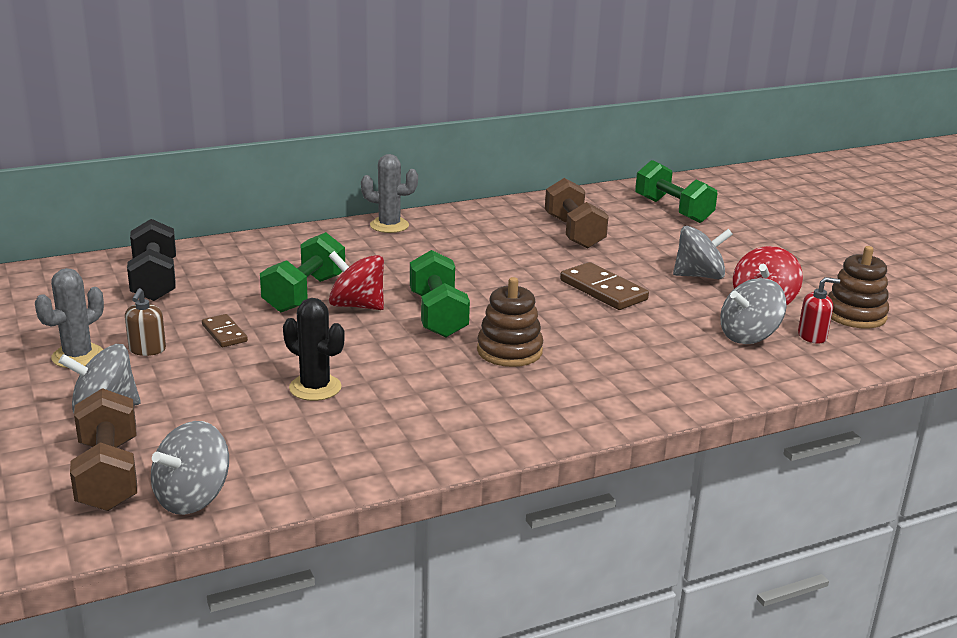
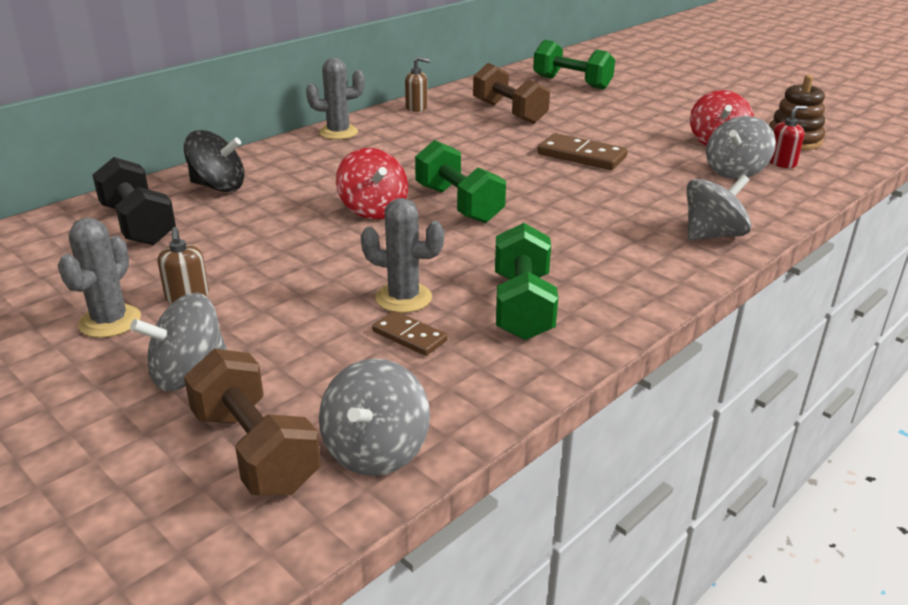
camera: 20 degrees left, 5 degrees up
(224, 333) = (260, 263): brown domino -> brown domino (409, 336)
(243, 259) = (218, 186): none -> black spinning top
(304, 293) = (310, 208): green dumbbell -> green dumbbell (522, 306)
(315, 388) = (403, 298): black cactus -> grey cactus
(357, 305) = (373, 210): red spinning top -> red spinning top turned 120 degrees counterclockwise
(486, 212) = (416, 108): none -> brown soap dispenser
(509, 351) = (554, 224): brown stacking toy -> none
(699, 276) = (646, 131): grey spinning top -> grey spinning top (712, 235)

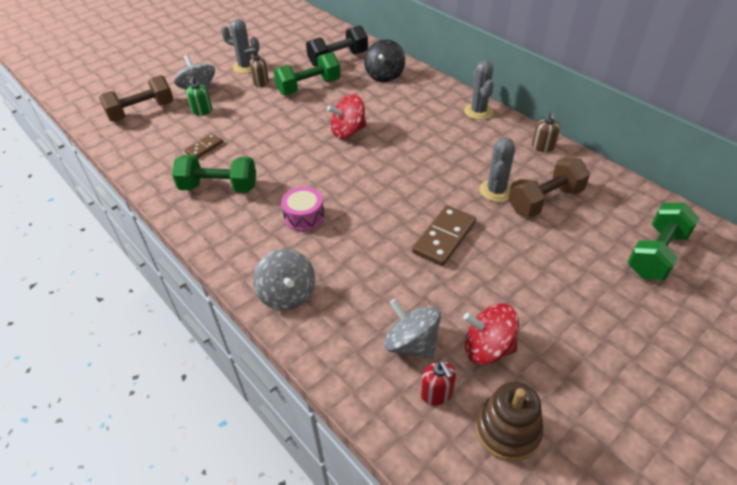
camera: 95 degrees right, 15 degrees up
(276, 357) = (202, 111): none -> green soap dispenser
(375, 450) = (126, 140): grey spinning top -> none
(403, 298) = (240, 145): grey cactus -> grey cactus (496, 191)
(458, 204) = (353, 166): green dumbbell -> green dumbbell (309, 87)
(572, 232) = (304, 217): none -> pink drum

